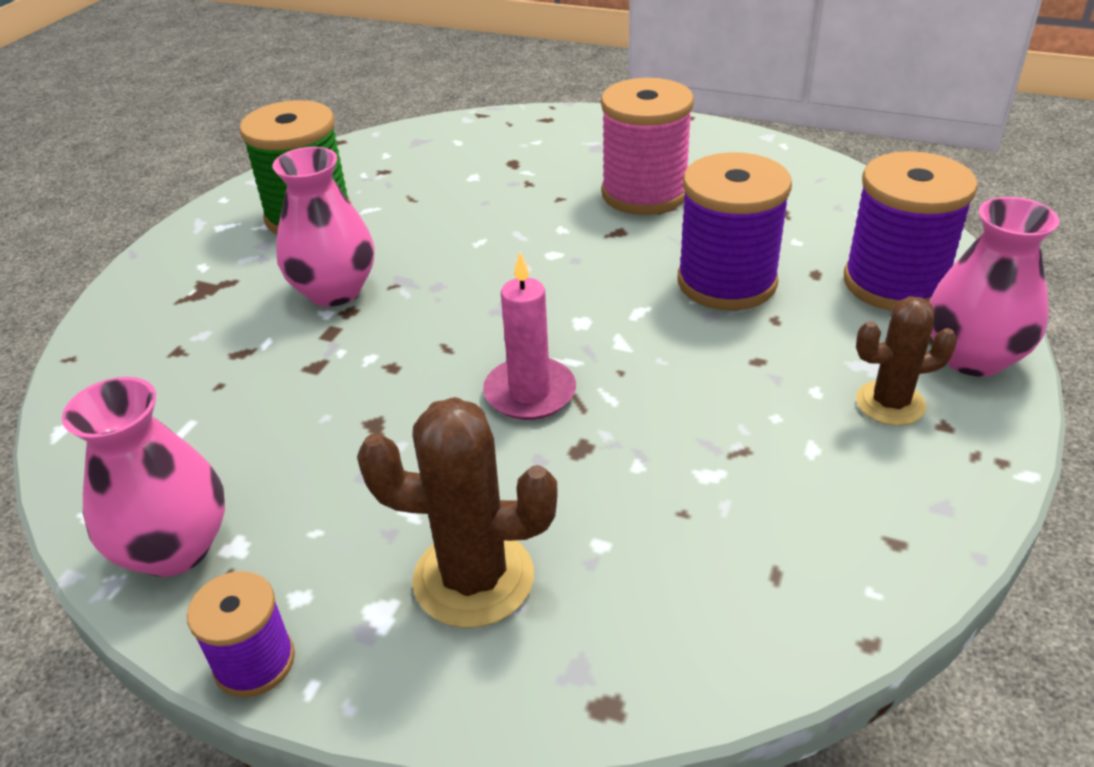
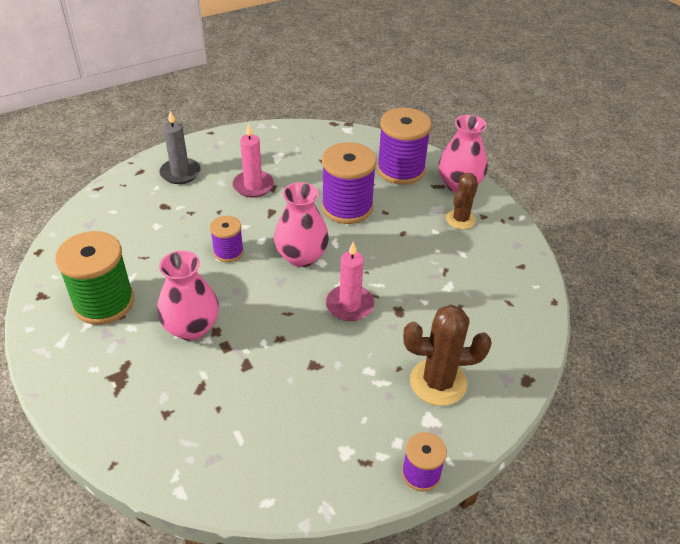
camera: 55 degrees left, 5 degrees up
(175, 548) = (325, 475): pink vase -> pink vase (301, 256)
(473, 578) = (438, 382): brown cactus -> brown cactus turned 45 degrees clockwise
(497, 243) = (228, 252): none -> purple spool
(584, 140) = (180, 173): none -> grey candle
(644, 193) = (253, 186): pink spool -> pink candle

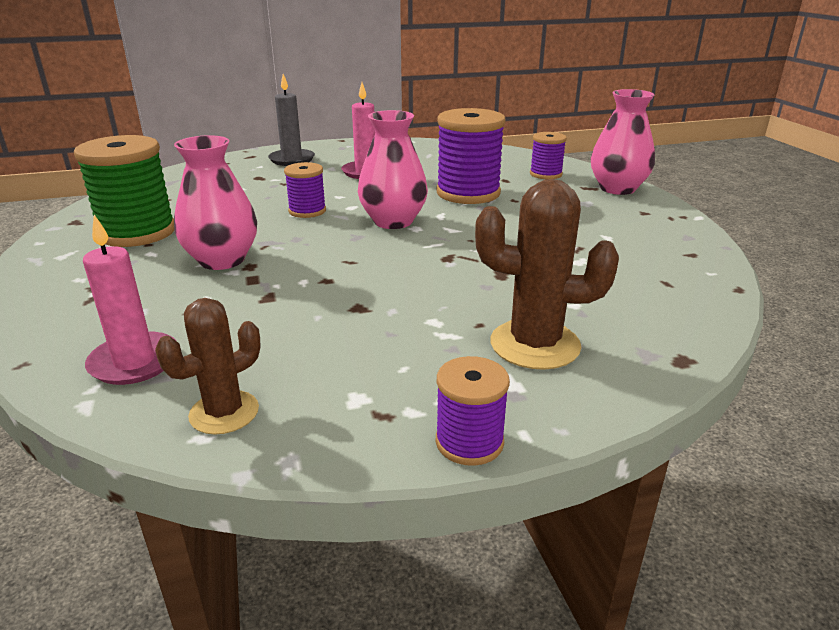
camera: 15 degrees right, 15 degrees down
(349, 305) = (435, 263): pink candle -> pink candle (134, 362)
(400, 170) = (545, 174): purple spool -> purple spool, size x0.54
(460, 219) = (612, 212): brown cactus -> brown cactus (224, 412)

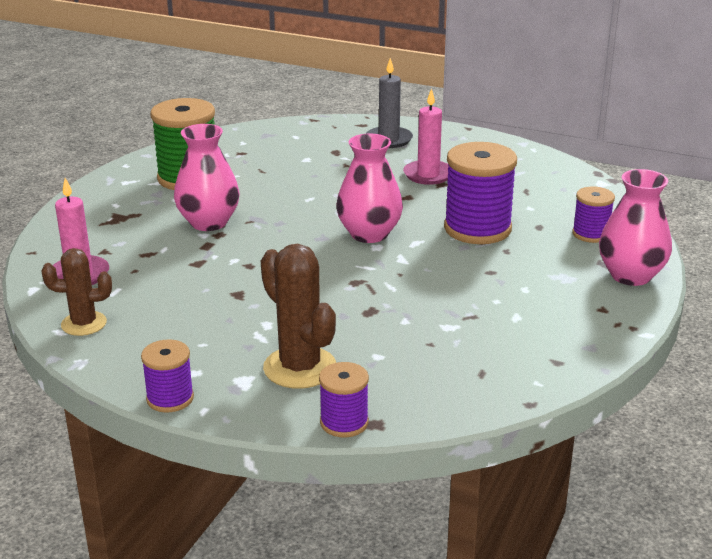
camera: 40 degrees right, 0 degrees up
(307, 211) = (322, 200): purple spool -> purple spool (344, 422)

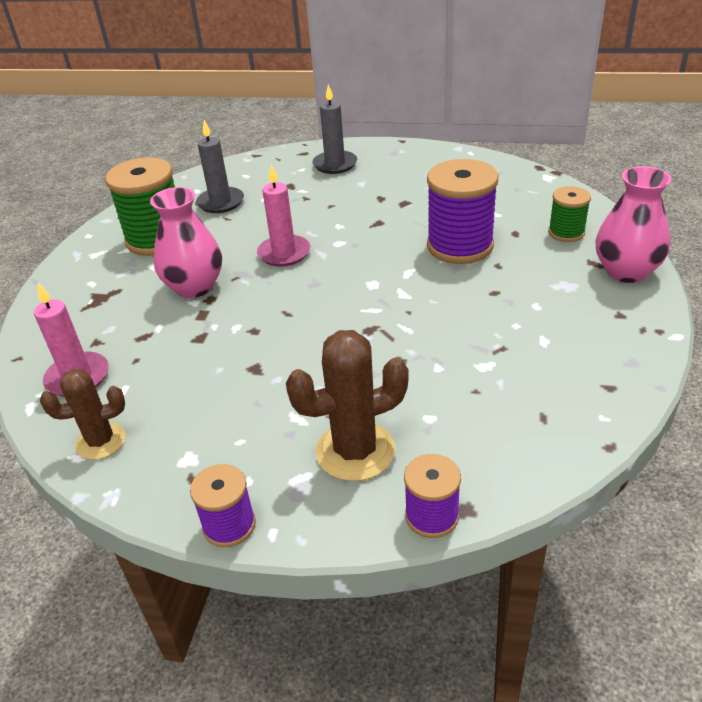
camera: 10 degrees left, 10 degrees up
(261, 156) = (220, 202): none -> grey candle
(300, 368) = (355, 451): brown cactus -> brown cactus turned 60 degrees counterclockwise
(369, 234) = (359, 271): pink vase -> none
(428, 175) = (387, 195): pink candle -> pink candle (284, 253)
(591, 234) = (566, 232): purple spool -> green spool

